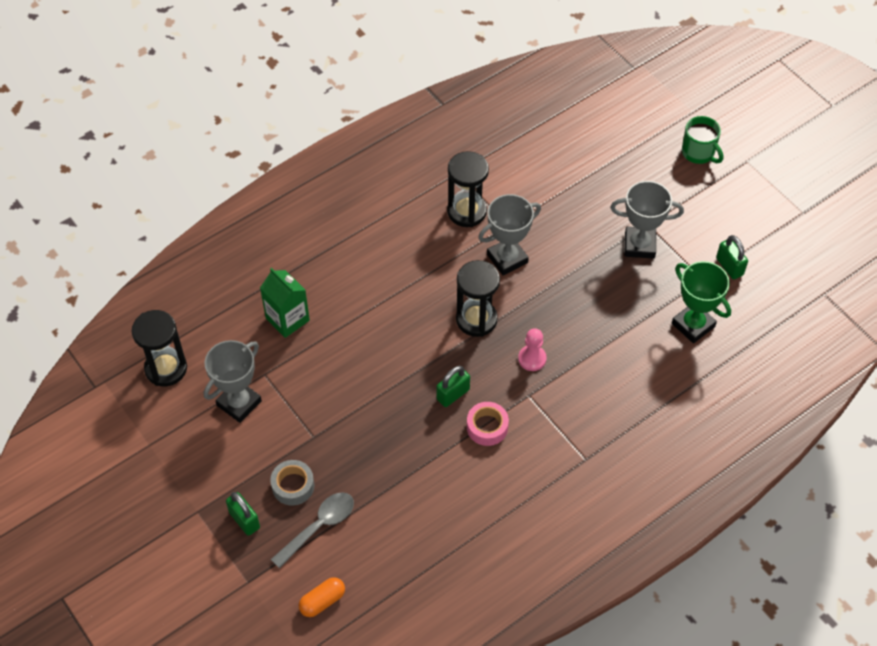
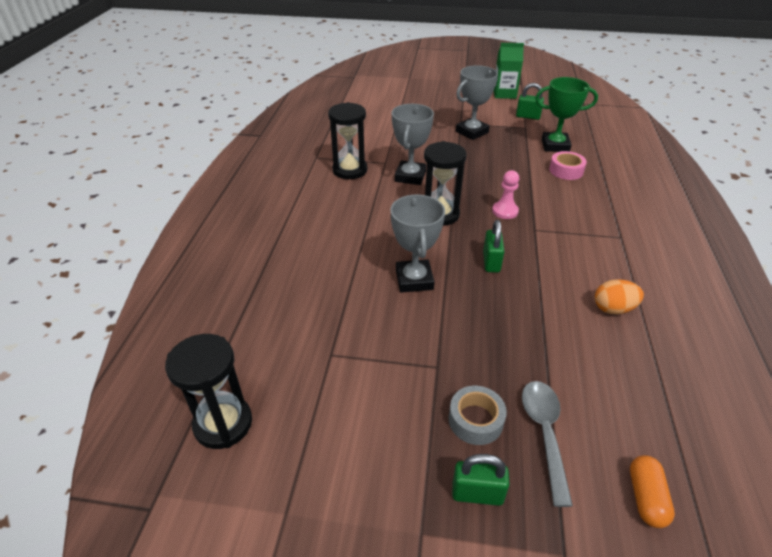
camera: 45 degrees left, 15 degrees down
(239, 403) = (336, 394): grey trophy -> grey trophy (414, 280)
(287, 319) = (300, 303): green carton -> green carton (504, 94)
(481, 501) = (613, 309): none -> orange egg
(487, 427) = (542, 264): pink tape -> pink tape (566, 170)
(698, 153) = (438, 88): green mug -> none

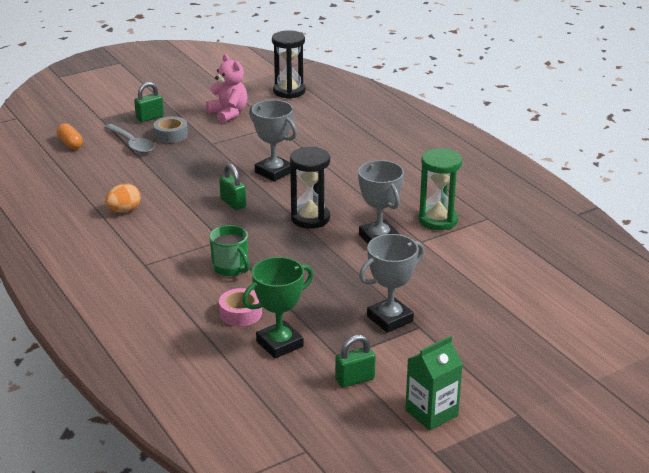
camera: 140 degrees right, 10 degrees down
(350, 170) = (438, 220): black hourglass -> green hourglass
(357, 422) = (228, 113): none -> pink teddy bear
(472, 132) = (390, 319): grey trophy -> grey trophy turned 45 degrees clockwise
(505, 211) = (260, 244): pink pawn -> none
(546, 203) = (231, 267): none -> green mug

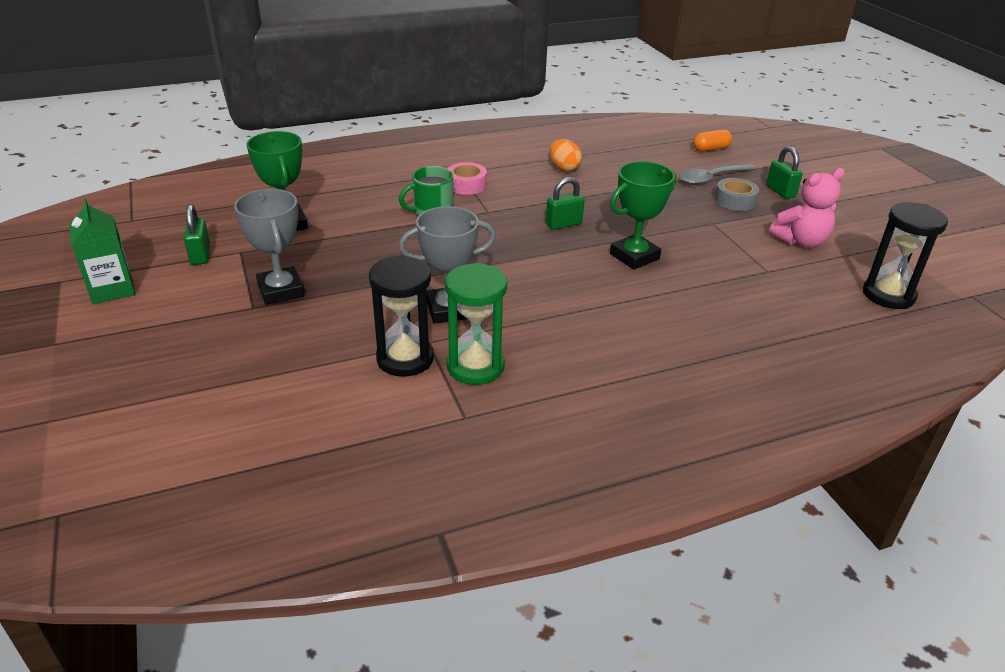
camera: 100 degrees right, 5 degrees up
(240, 313) = (349, 210): pink tape -> pink tape (466, 185)
(274, 172) = (634, 256): grey trophy -> green trophy
(310, 218) = (514, 268): black hourglass -> black hourglass (405, 359)

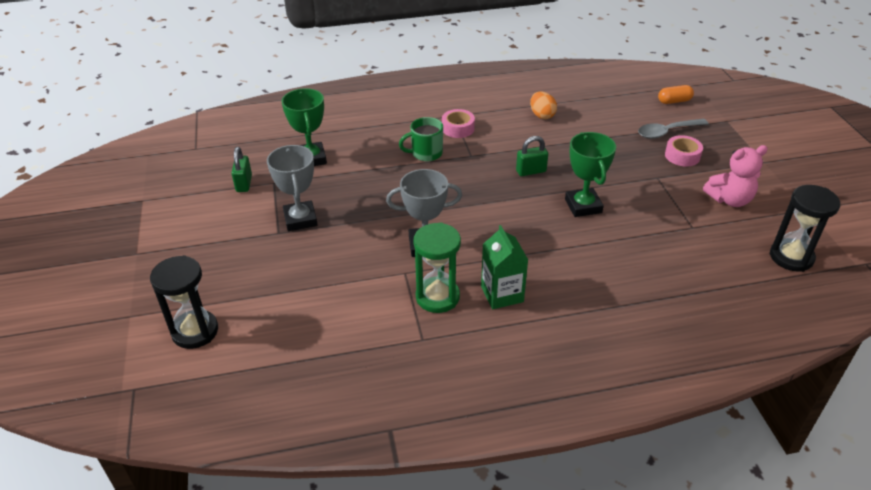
camera: 10 degrees right, 5 degrees up
(112, 289) = (178, 210): green carton -> green carton (502, 294)
(405, 359) = (385, 286): black hourglass -> black hourglass (195, 331)
(634, 256) = (583, 206): green trophy -> green trophy turned 75 degrees counterclockwise
(735, 201) = (682, 156): grey tape -> pink tape
(780, 191) = (725, 148): green padlock -> none

